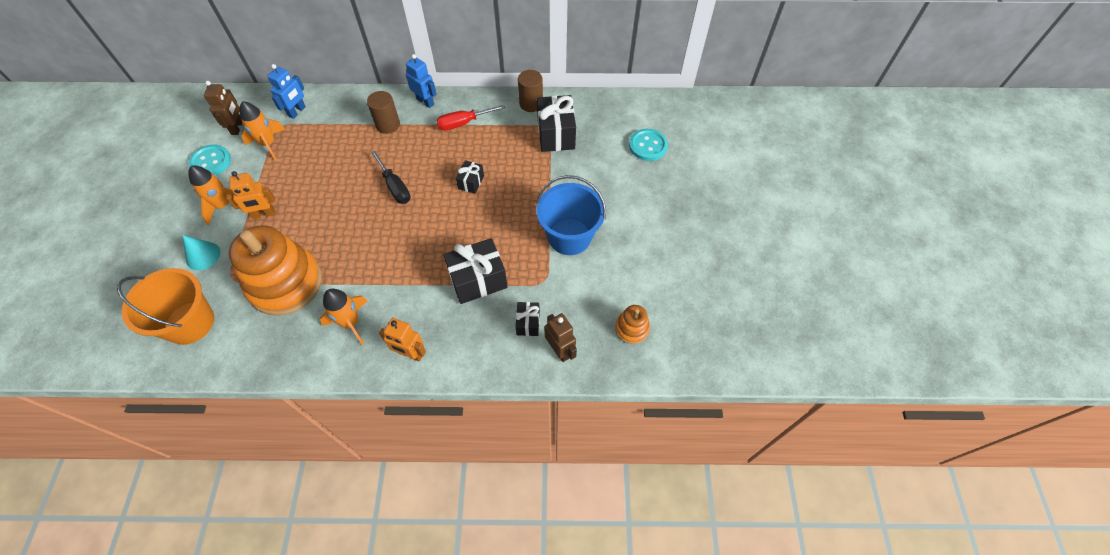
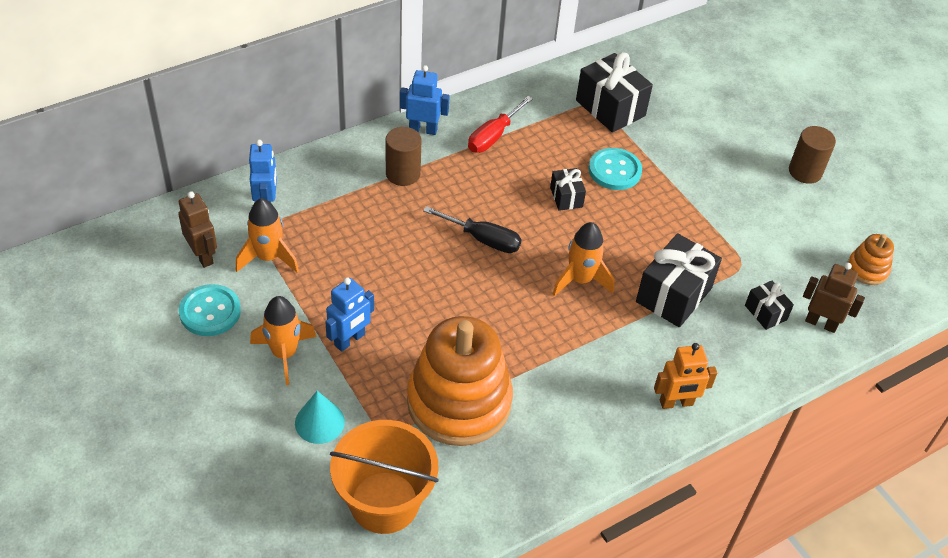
camera: 35 degrees left, 10 degrees down
(264, 214) = (350, 340): orange robot -> blue robot
(351, 323) = (579, 405): orange rocket -> orange rocket (580, 280)
(531, 103) = (550, 85): brown cylinder -> brown cylinder (805, 172)
(569, 237) = (725, 208): blue bucket -> none
(648, 146) = (717, 82): turquoise button -> turquoise button (614, 170)

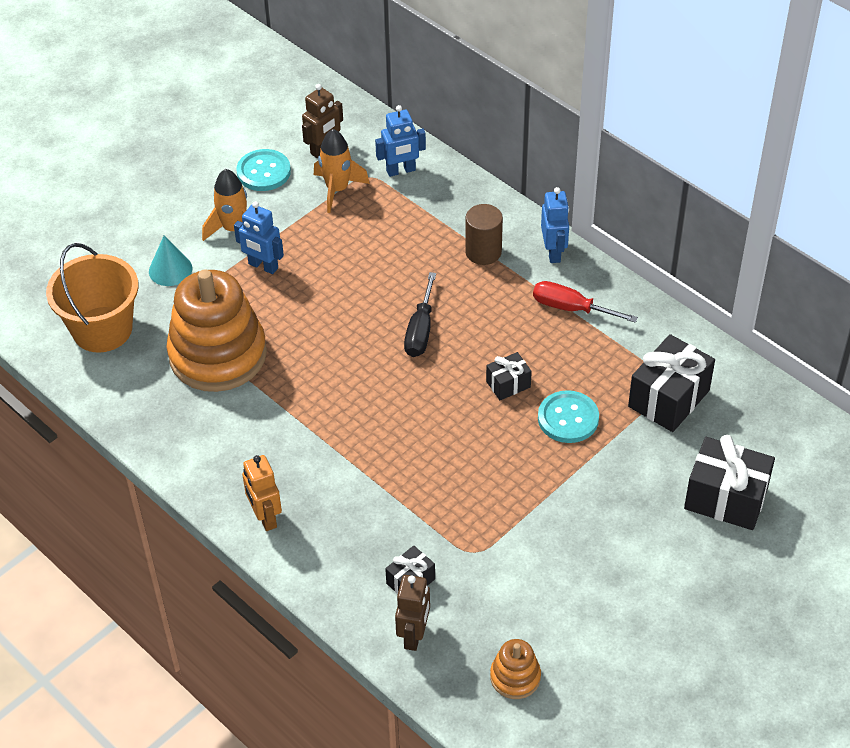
camera: 80 degrees right, 0 degrees up
(580, 280) = (396, 416): orange rocket -> none
(673, 295) = (405, 496): black gift -> black gift (726, 498)
(805, 172) = (653, 601): brown cylinder -> none

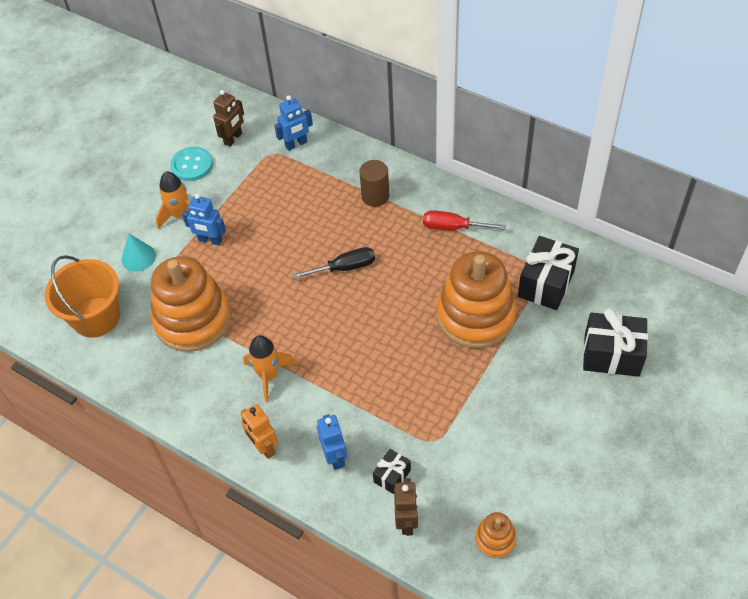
camera: 10 degrees left, 5 degrees up
(337, 190) = (252, 168): orange rocket -> orange rocket (268, 375)
(420, 330) = (344, 268): black screwdriver -> black screwdriver turned 105 degrees counterclockwise
(508, 384) = (423, 297): black gift -> none
(553, 252) = (428, 186): blue robot -> blue robot (335, 457)
(568, 418) = (475, 315): turquoise button -> orange stacking toy

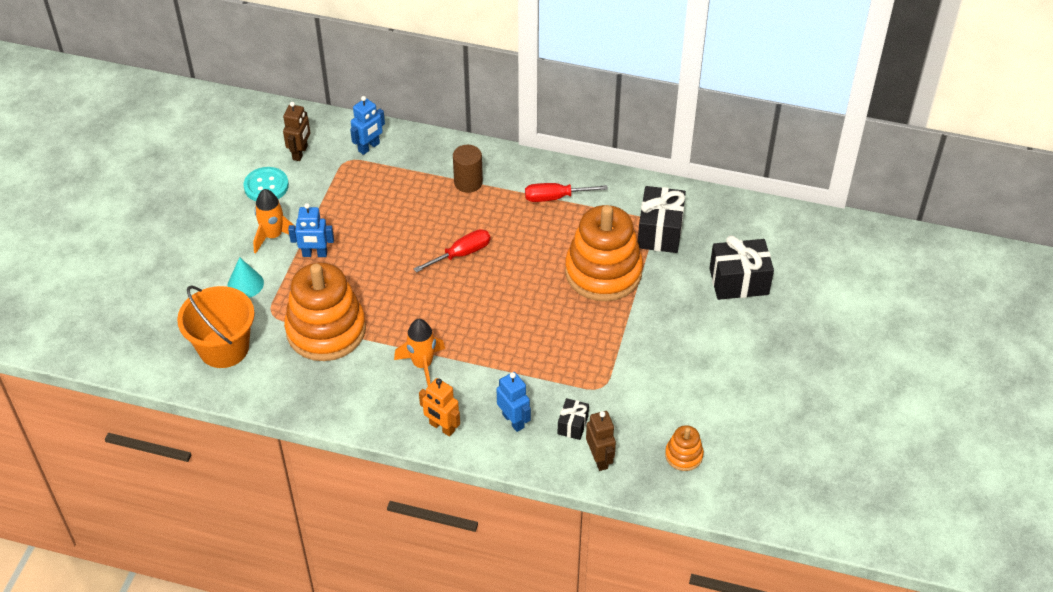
camera: 20 degrees left, 5 degrees down
(344, 268) = (461, 254): black screwdriver -> red screwdriver

